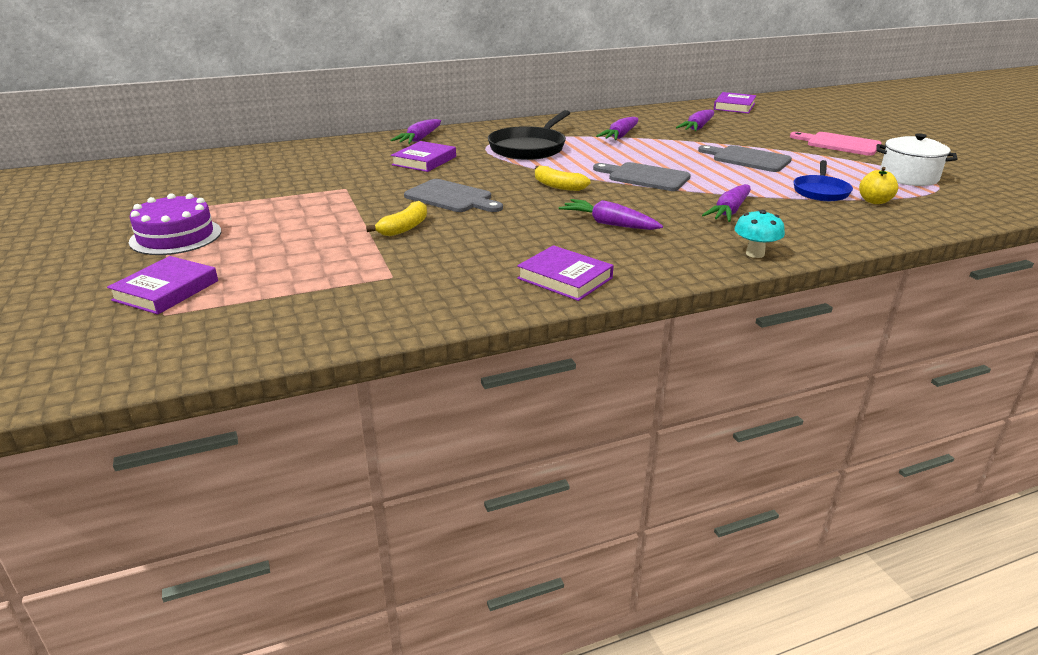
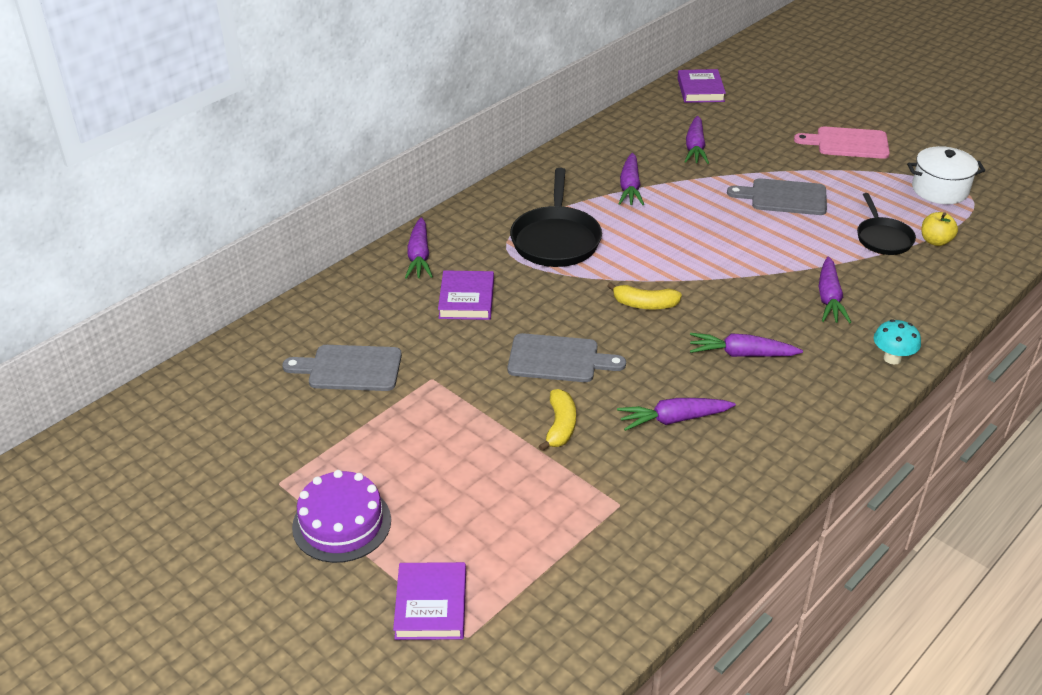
camera: 25 degrees left, 10 degrees up
(502, 244) = (673, 419): none -> purple carrot
(564, 278) = (768, 451): purple book -> none
(645, 177) = (713, 261): grey cutting board -> grey cutting board (350, 368)
(820, 191) = (883, 238): blue pan -> black pan

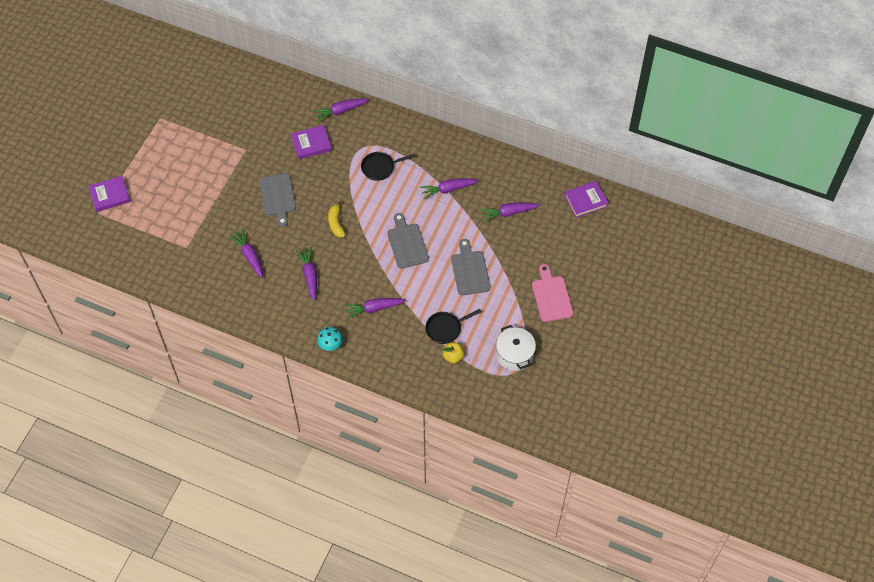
camera: 70 degrees right, 20 degrees up
(342, 523) = (144, 149): purple cake -> none
(350, 368) = (241, 115): grey cutting board -> grey cutting board (407, 243)
(556, 239) = (380, 167): black pan -> black pan, size x0.62
(560, 426) = (229, 211): yellow banana -> none

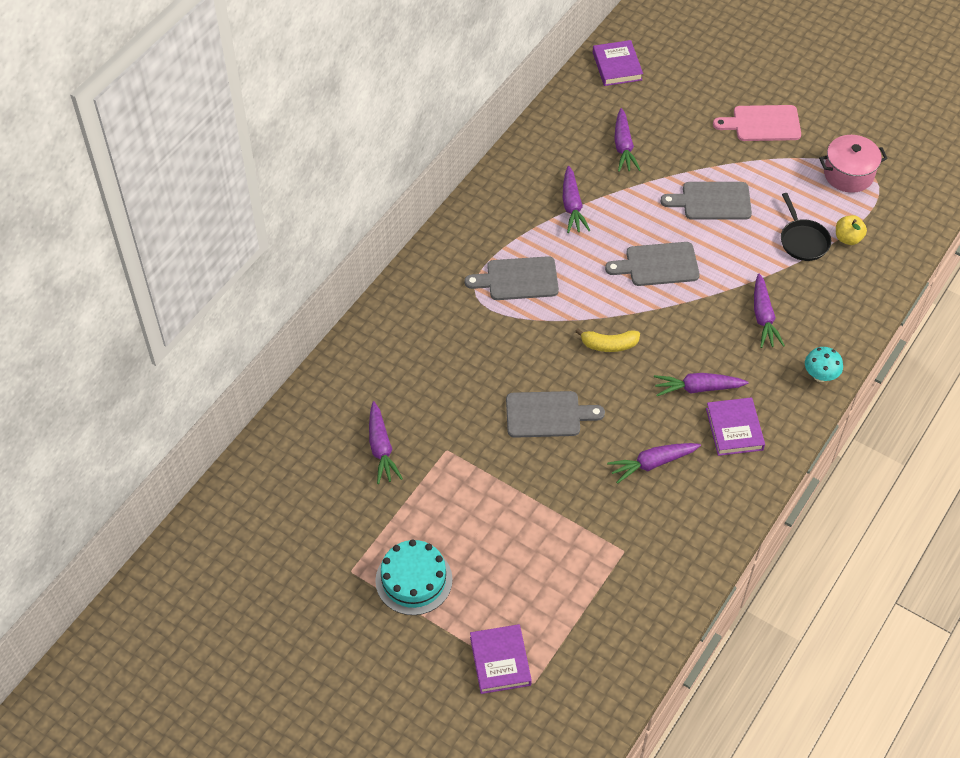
camera: 80 degrees left, 5 degrees down
(157, 148) = (414, 580): none -> turquoise cake
(311, 144) = (455, 360): purple book -> purple book (734, 429)
(340, 111) = (400, 316): purple carrot -> purple carrot (381, 448)
(380, 167) = (518, 279): black pan -> grey cutting board
(514, 354) = (848, 174): white pot -> pink pot

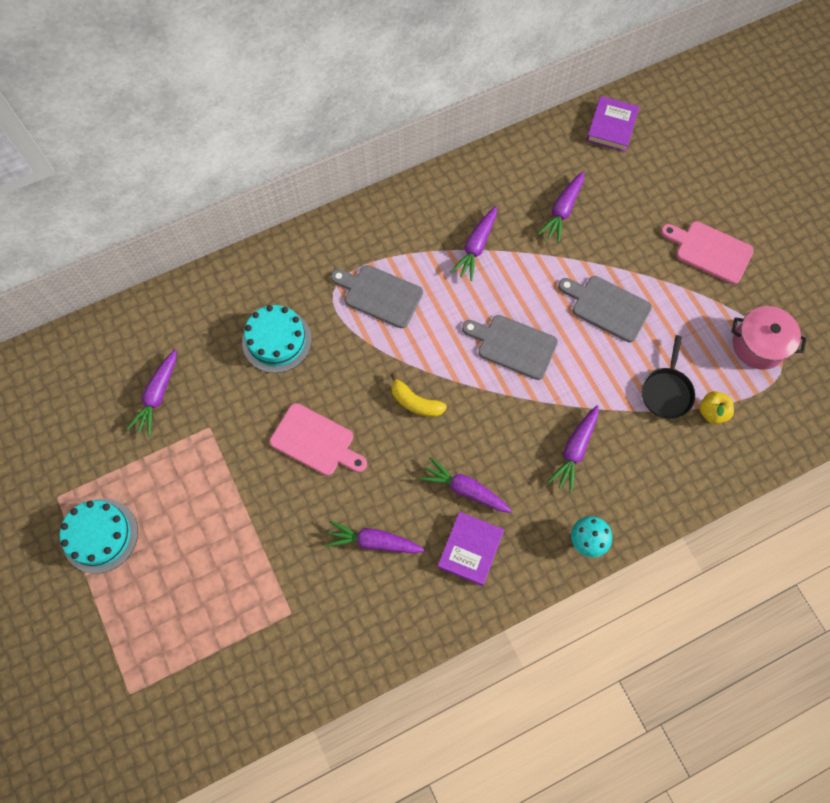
camera: 30 degrees right, 15 degrees up
(455, 355) = (277, 340): none -> turquoise cake
(500, 661) = (116, 655): purple book -> none
(547, 415) = (316, 441): grey cutting board -> pink cutting board

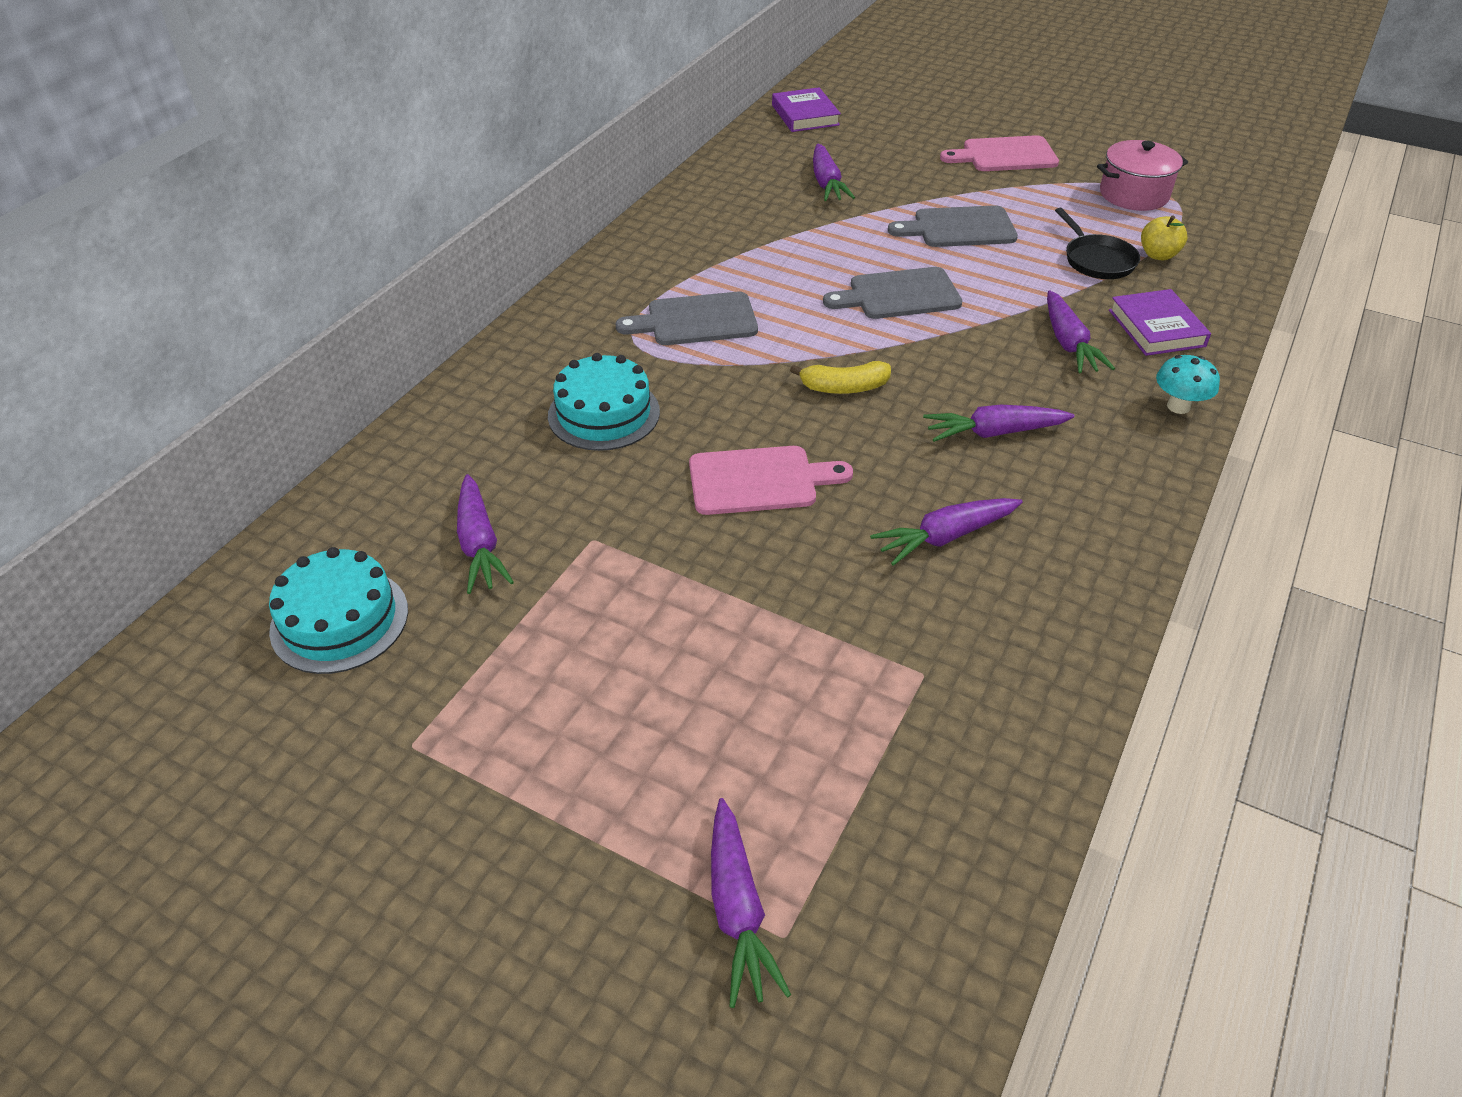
camera: 35 degrees left, 25 degrees down
(100, 535) = (533, 752): turquoise cake -> turquoise cake (339, 620)
(470, 549) = (1067, 481): purple book -> purple book (1156, 328)
(476, 247) = (765, 241): purple carrot -> purple carrot (737, 910)

